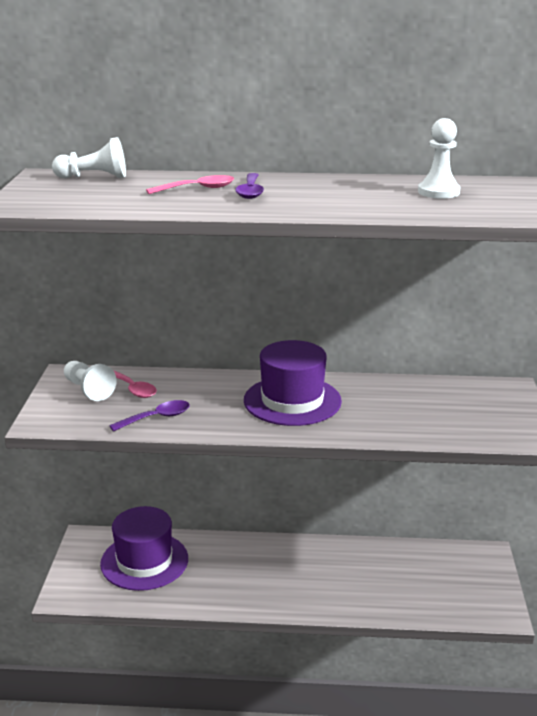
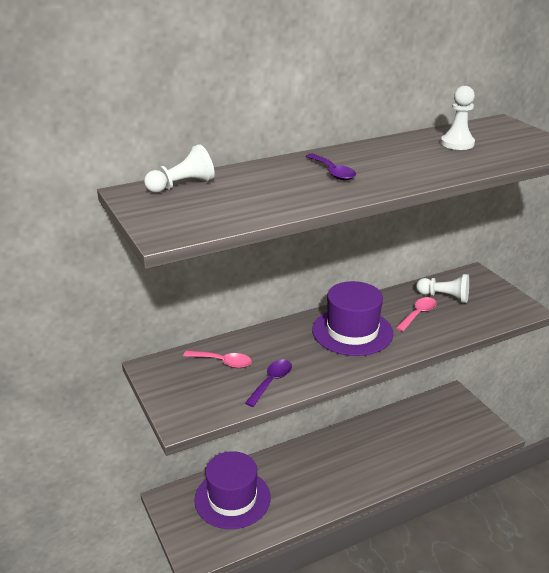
camera: 30 degrees left, 5 degrees up
(88, 390) = (187, 375): white pawn -> white pawn (444, 297)
(198, 189) = (288, 178): pink spoon -> pink spoon (418, 314)

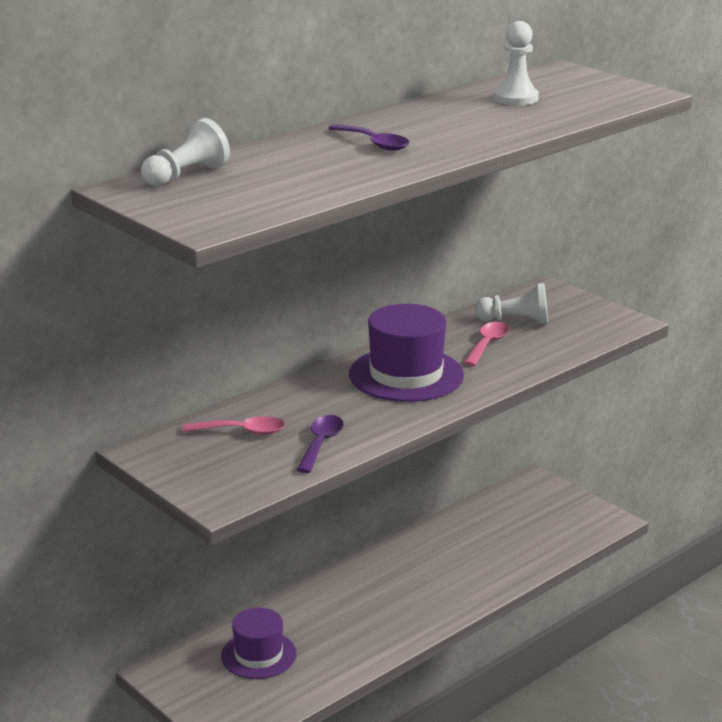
camera: 15 degrees left, 5 degrees down
(232, 498) = (258, 655): purple hat -> purple hat, size x0.66

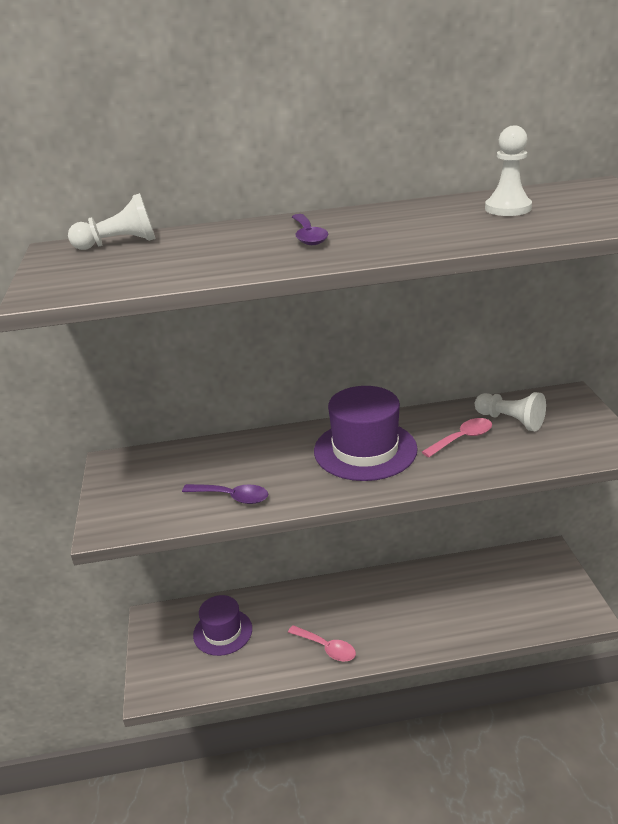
camera: 35 degrees right, 5 degrees up
(242, 431) = (192, 467): pink spoon -> pink spoon (327, 648)
(321, 443) = (232, 497): purple spoon -> purple spoon turned 60 degrees clockwise

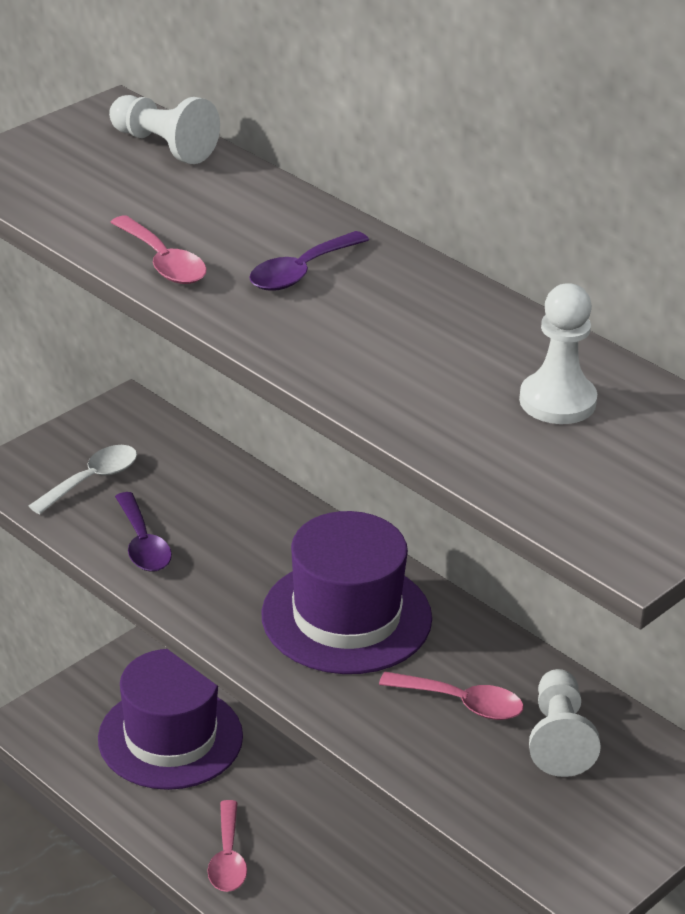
camera: 50 degrees right, 5 degrees up
(154, 496) = (92, 480): none -> white spoon
(222, 632) = (170, 738): purple hat -> purple hat, size x1.52
(243, 265) = (163, 262): none -> pink spoon

